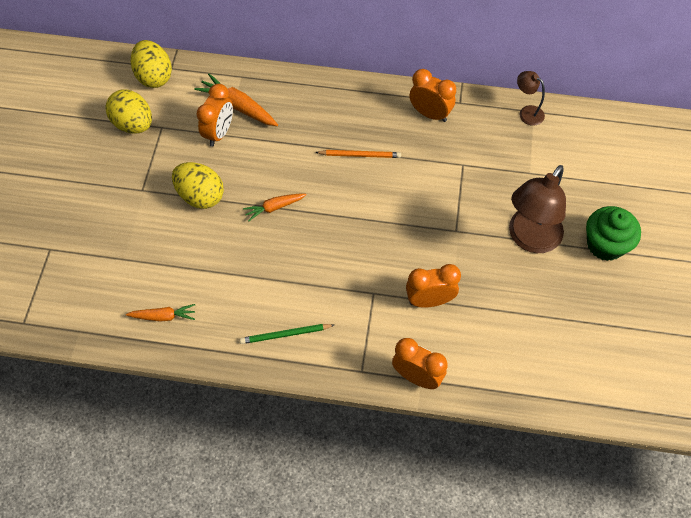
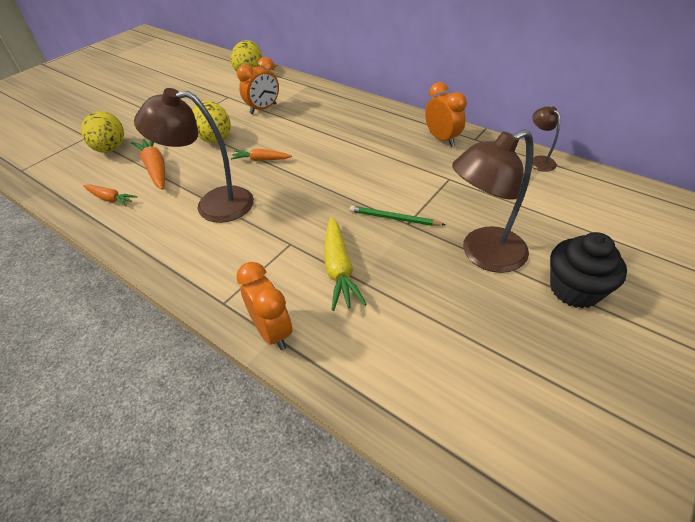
camera: 30 degrees right, 15 degrees down
(133, 124) = (211, 91): yellow egg -> yellow egg (110, 149)
(238, 107) = (290, 99): orange carrot -> orange carrot (155, 168)
(272, 281) = (213, 204): none -> brown lamp
(285, 334) = (186, 246): green pencil -> green pencil (394, 218)
(360, 155) = (359, 148): orange pencil -> none
(429, 300) = (339, 269): orange clock -> yellow carrot
(605, 244) = (574, 289): green cupcake -> black cupcake

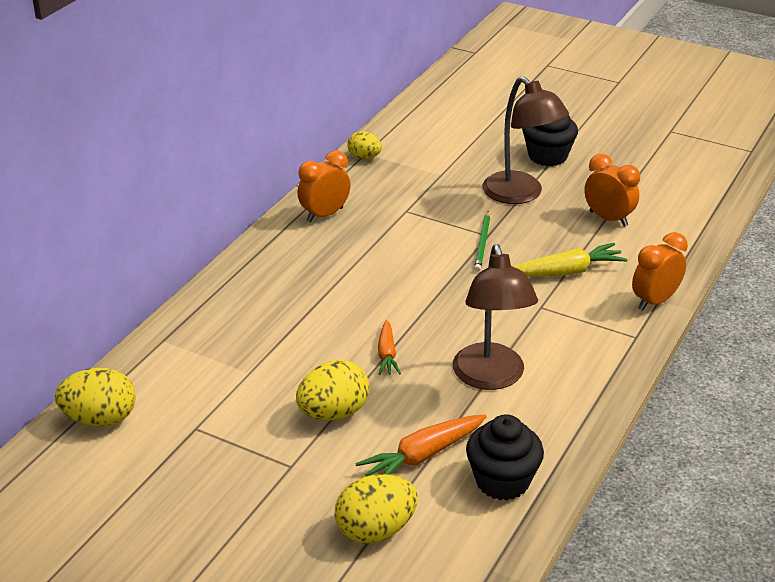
camera: 100 degrees left, 10 degrees down
(110, 199) = (502, 481): orange carrot -> black cupcake
(263, 109) = (242, 377): orange clock -> orange clock (608, 218)
(538, 160) = (364, 157): brown lamp -> yellow egg

